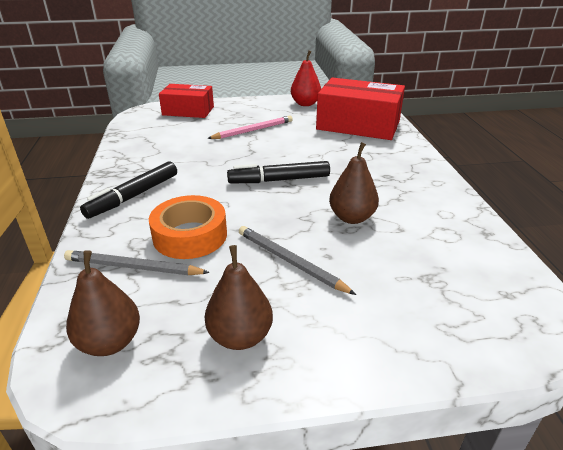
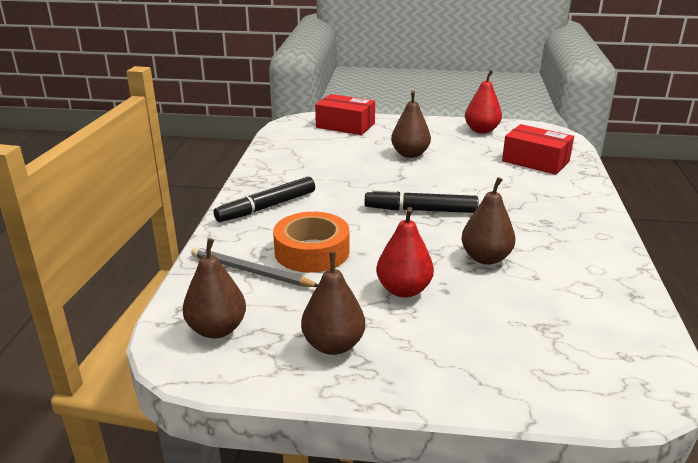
camera: 15 degrees right, 5 degrees down
(253, 130) = (410, 154): pink pencil -> brown pear
(290, 262) = (403, 290): grey pencil -> red pear
(358, 125) = (535, 161): red box -> red box, size x0.64

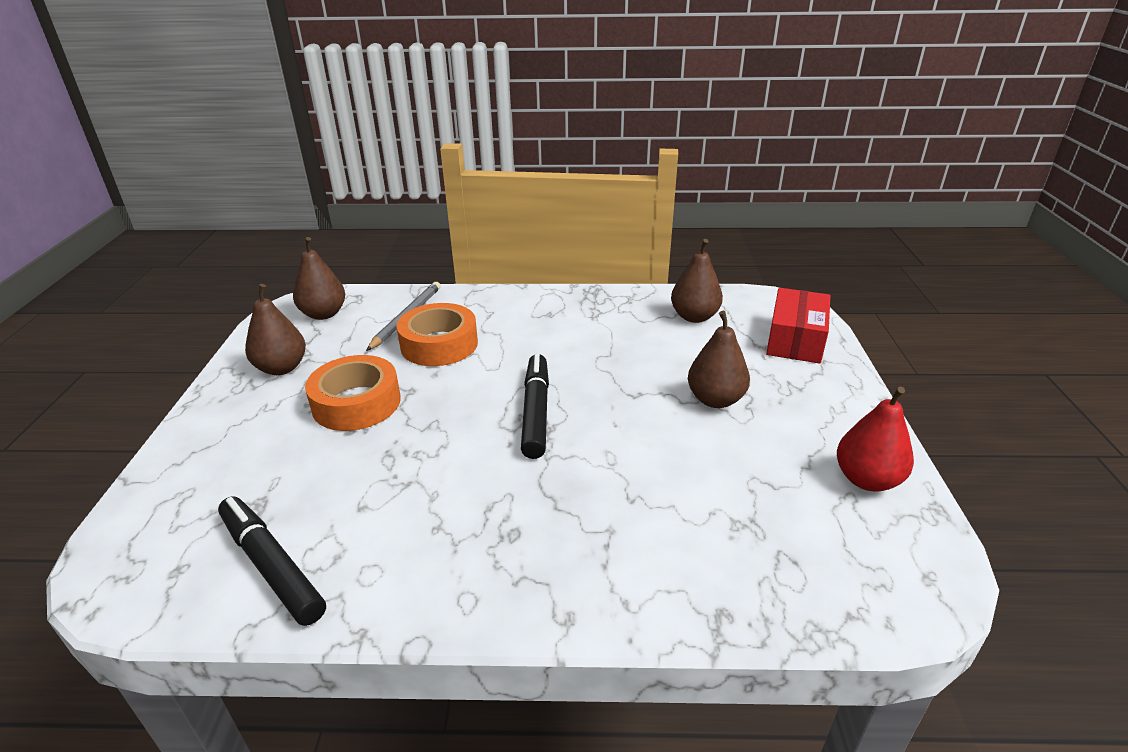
camera: 85 degrees right, 5 degrees up
(267, 207) = (533, 311): black marker -> black marker (272, 567)
(403, 290) = (356, 403): red pear -> orange tape
(485, 258) = (412, 464): brown pear -> brown pear (694, 317)
(535, 161) = (748, 544): red box -> none

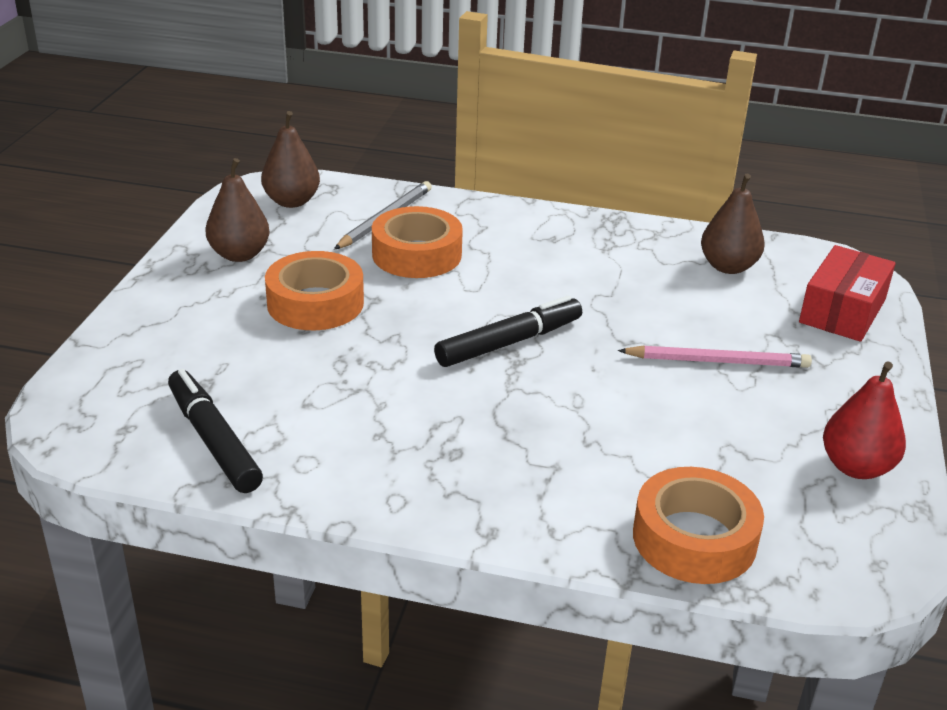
camera: 10 degrees right, 0 degrees up
(535, 412) = (508, 343): black marker -> black marker turned 45 degrees clockwise
(715, 399) = (717, 361): brown pear -> pink pencil
(759, 584) = (694, 538): none -> orange tape

